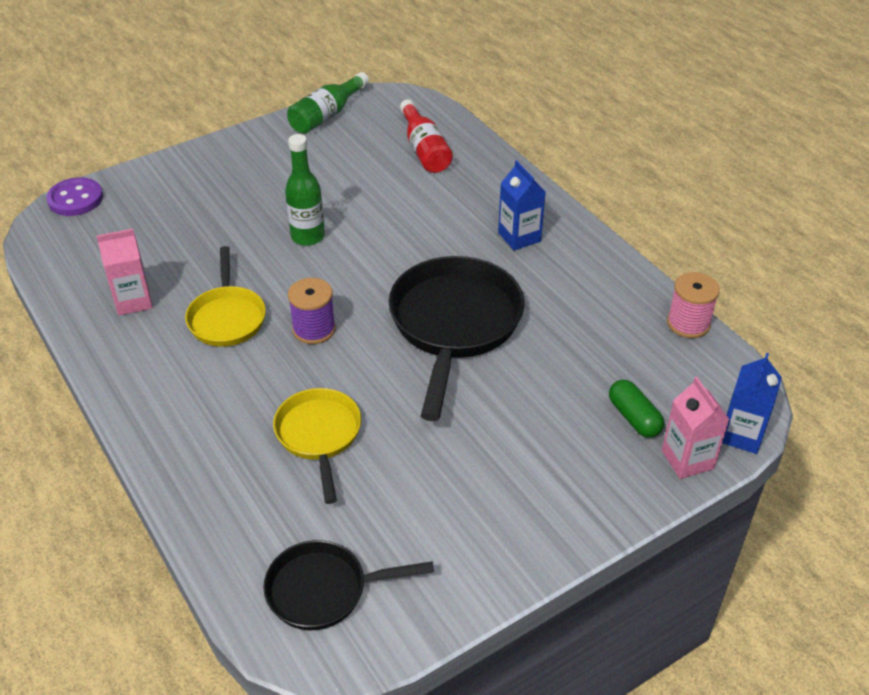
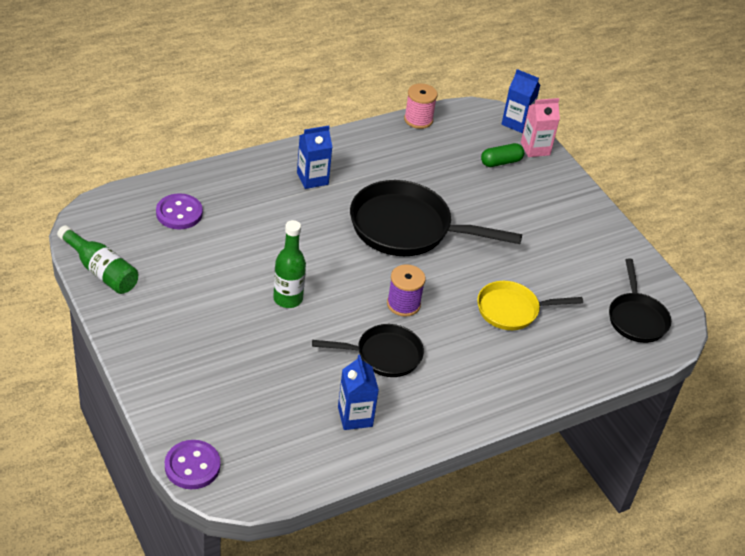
camera: 90 degrees left, 0 degrees up
(133, 301) = (355, 416): pink carton -> blue carton
(227, 318) = (384, 355): yellow pan -> black pan
(424, 149) = (179, 213): red bottle -> purple button

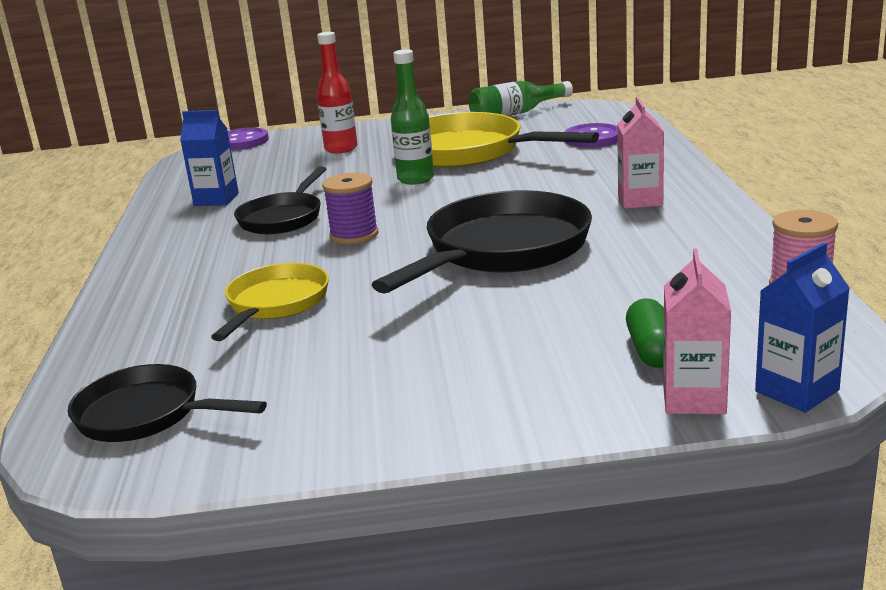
camera: 120 degrees right, 20 degrees down
(213, 372) = (341, 149): none -> red bottle
(217, 282) = (467, 152): none -> yellow pan
(312, 179) = (640, 200): blue carton -> pink carton

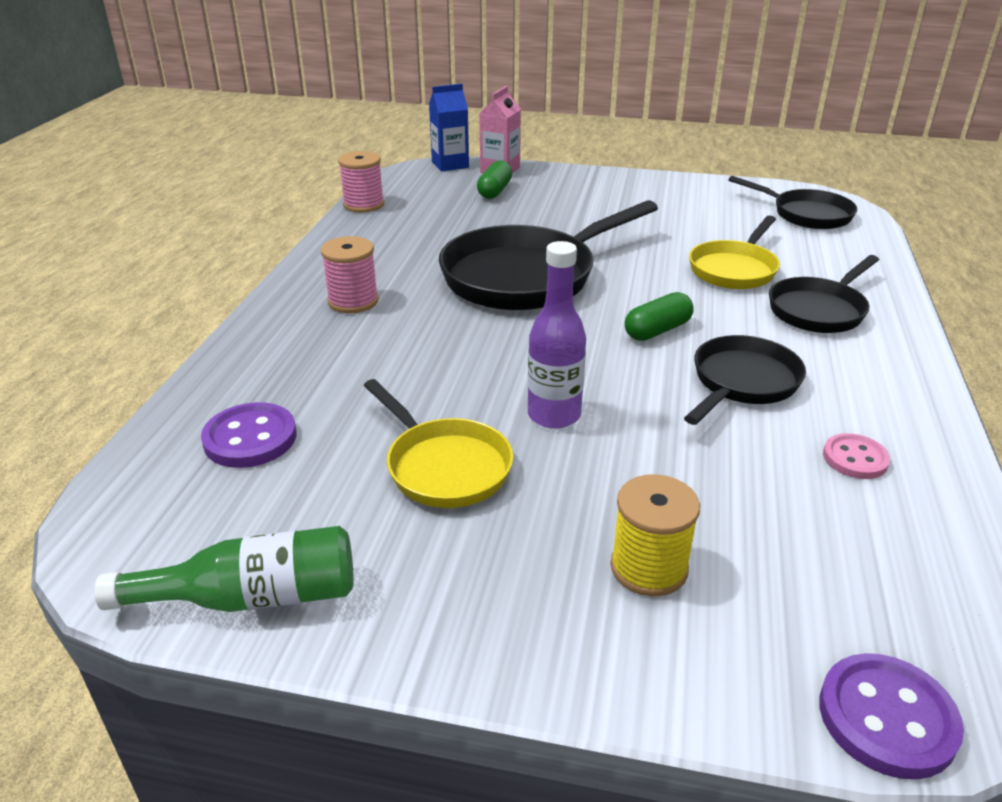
camera: 165 degrees left, 10 degrees up
(196, 281) = (819, 310): none -> black pan
(216, 199) = (855, 458): blue carton -> pink button
(341, 149) = (649, 568): red bottle -> yellow spool
(354, 235) = (657, 330): purple spool -> green capsule
(415, 179) = (554, 415): green bottle -> purple bottle
(467, 152) = (444, 466): yellow pan -> yellow pan, size x0.59
(640, 200) = (353, 301): pink carton -> pink spool

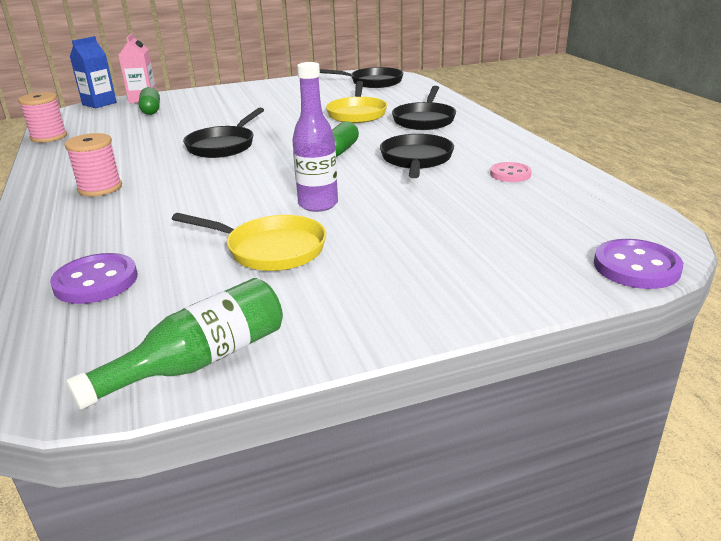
camera: 30 degrees left, 5 degrees down
(526, 276) = (223, 146): black pan -> black pan, size x0.59
(649, 568) = (453, 252): yellow spool -> none

